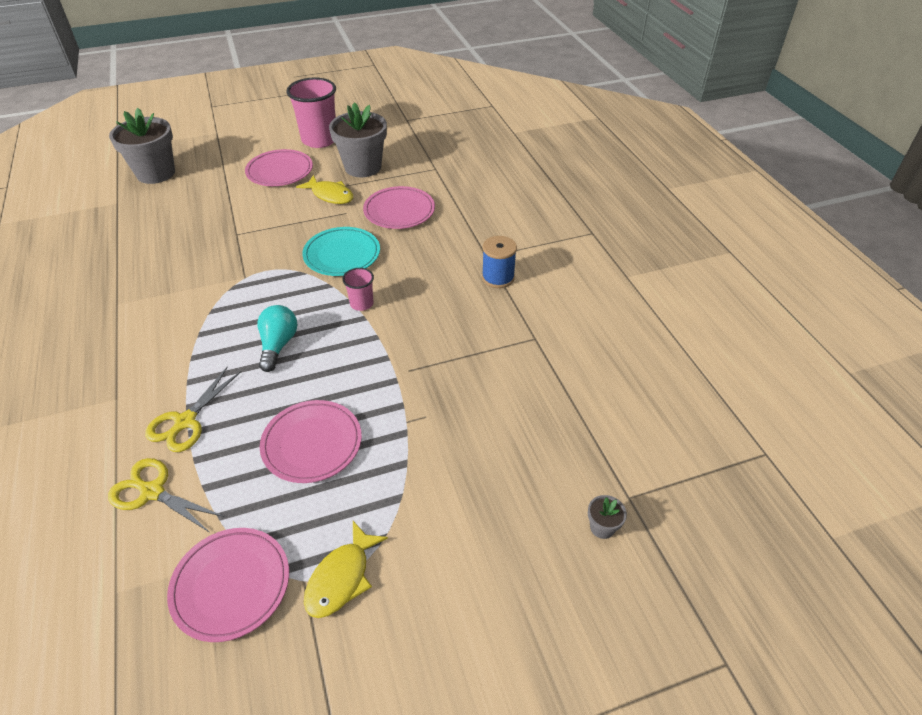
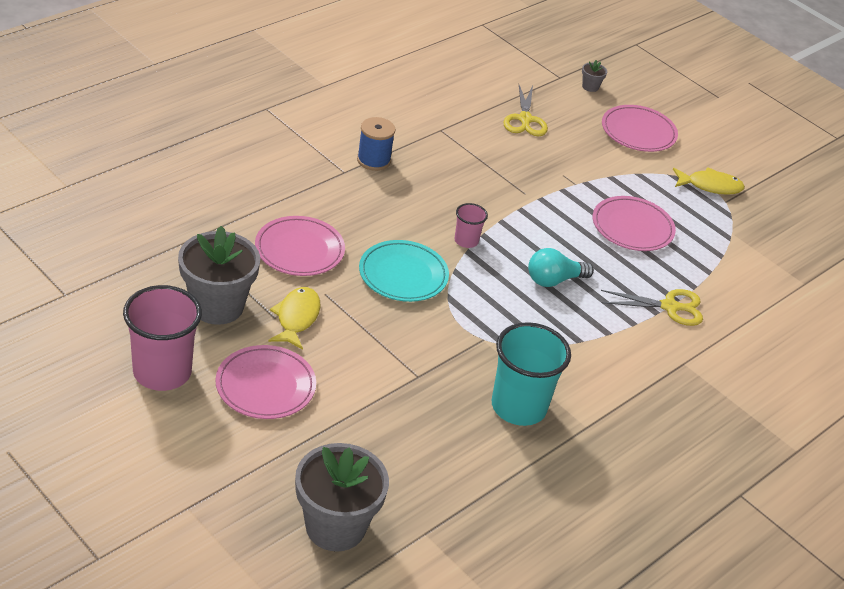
camera: 120 degrees left, 5 degrees down
(152, 492) = (735, 298): yellow scissors -> yellow scissors (525, 120)
(167, 273) = (518, 407): none -> turquoise cup
(231, 585) = (755, 232): pink plate -> pink plate (638, 132)

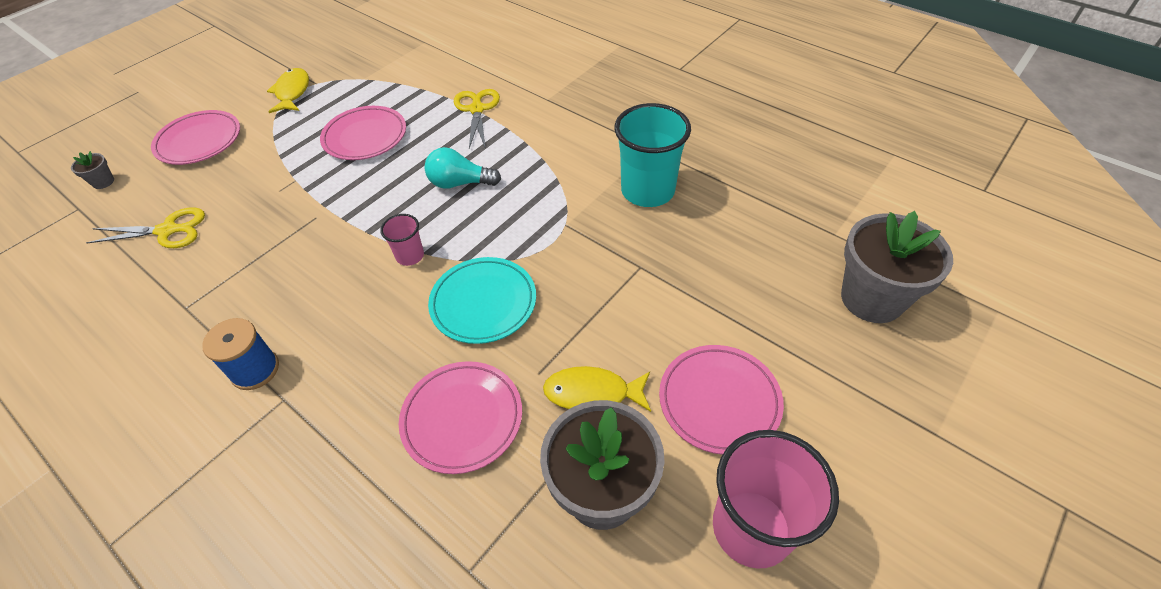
camera: 90 degrees left, 10 degrees up
(553, 280) = (460, 183): turquoise light bulb -> turquoise light bulb turned 120 degrees clockwise

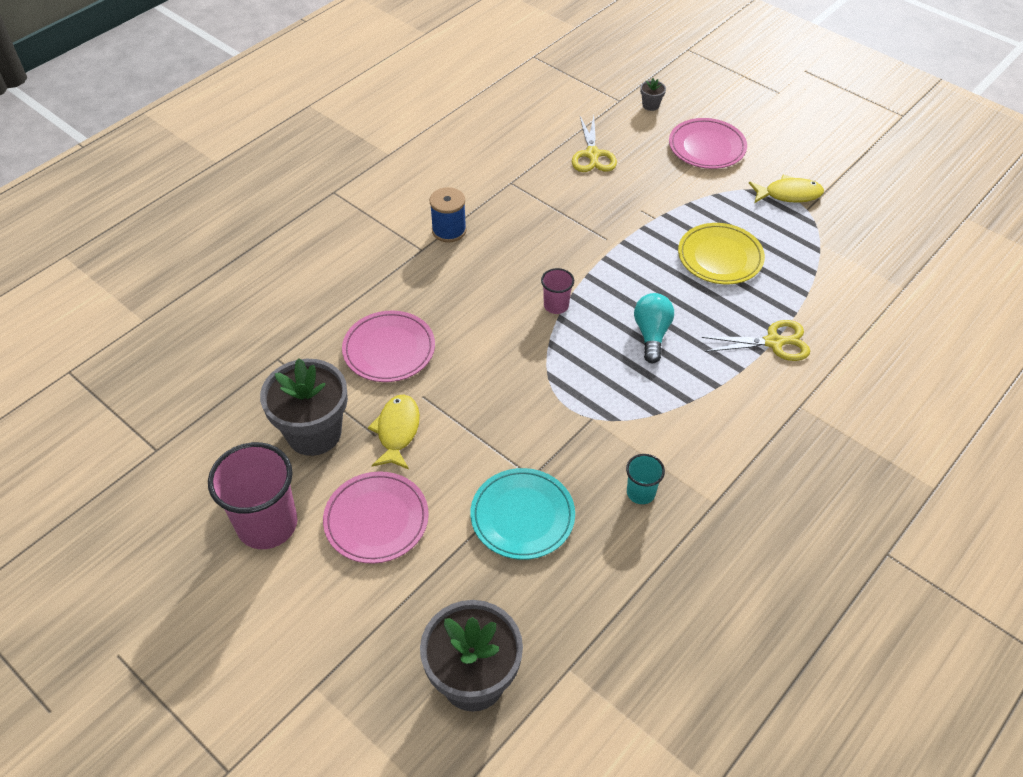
camera: 90 degrees right, 0 degrees up
(365, 137) = (720, 257): pink plate -> yellow plate
(483, 303) = (498, 358): turquoise plate -> turquoise plate (522, 516)
(647, 191) = (641, 493): turquoise cup -> turquoise cup, size x0.49

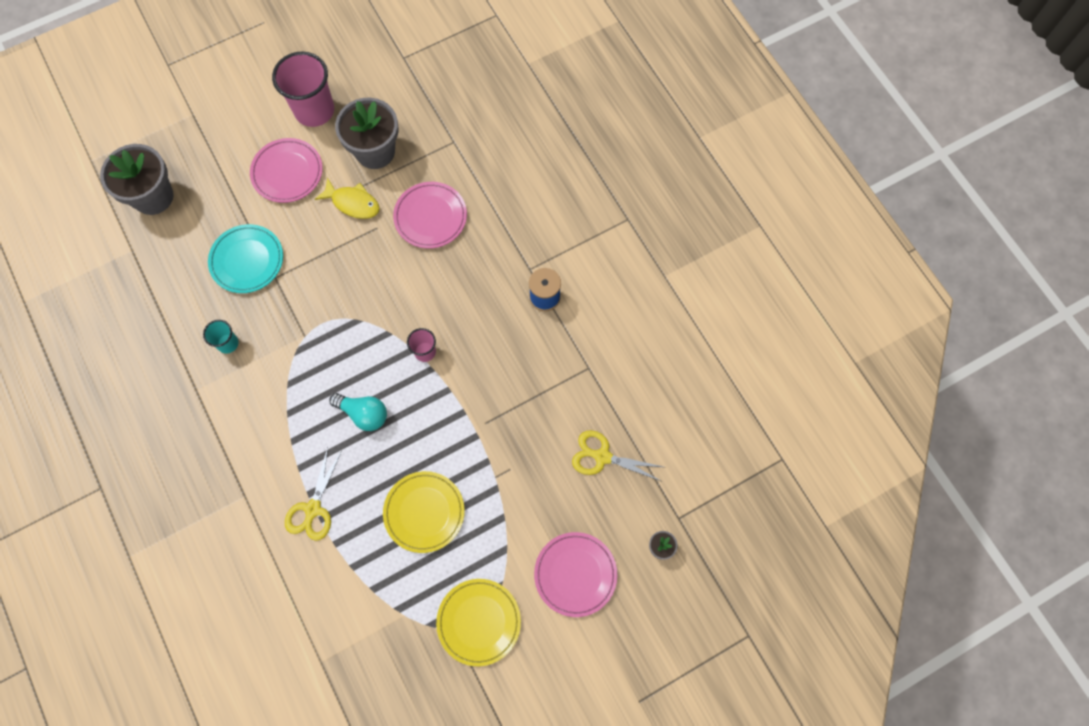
camera: 110 degrees right, 20 degrees up
(789, 194) = (479, 622): yellow fish -> yellow plate

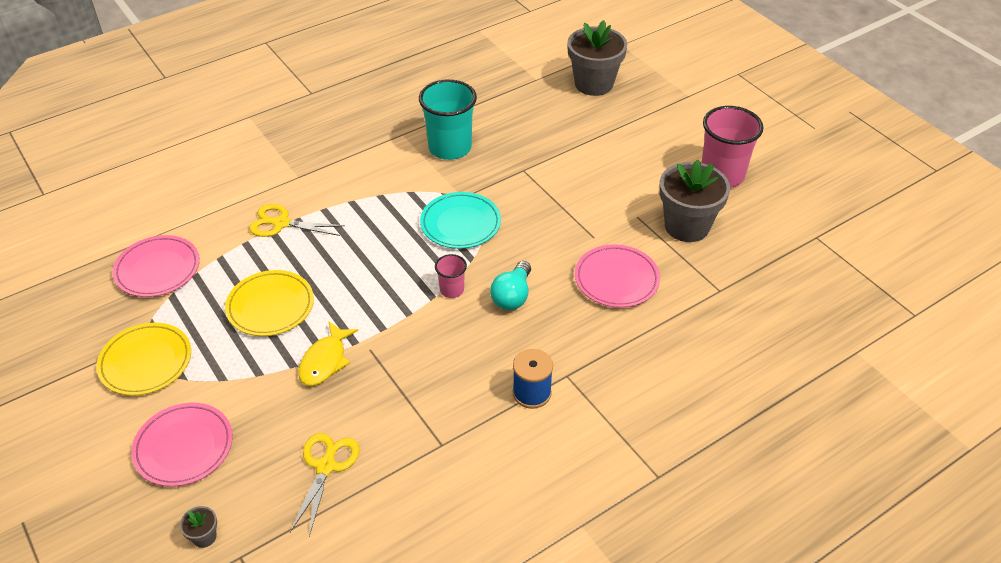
camera: 85 degrees right, 25 degrees down
(228, 343) = (450, 148): turquoise cup -> turquoise cup, size x2.04
(247, 260) = (538, 149): turquoise plate -> turquoise plate (460, 224)
(287, 172) = (642, 165): pink plate -> pink plate (158, 269)
(353, 203) = (619, 216): yellow fish -> yellow fish (325, 361)
(364, 414) = (379, 249): turquoise light bulb -> turquoise light bulb (512, 296)

